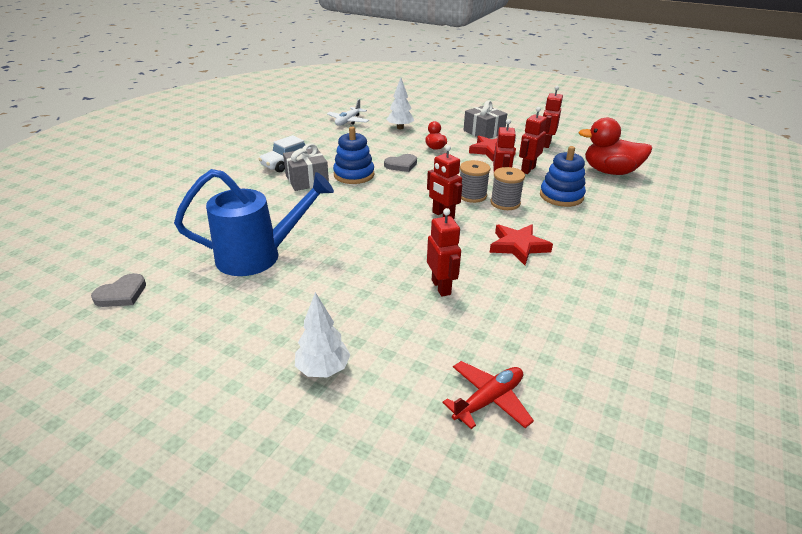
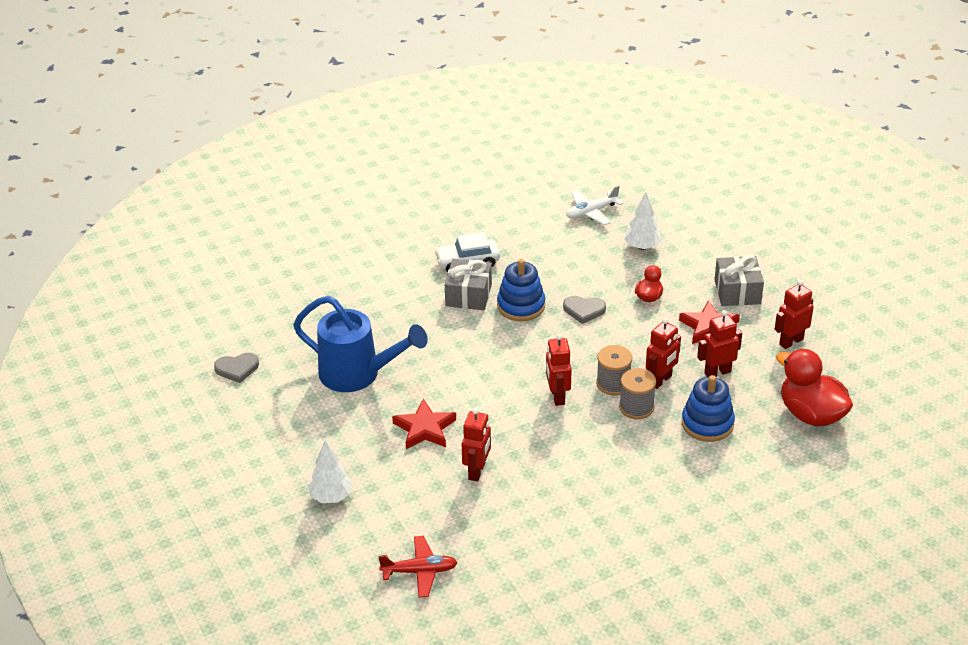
camera: 35 degrees right, 5 degrees up
(518, 246) = (588, 462): red star -> red star (424, 429)

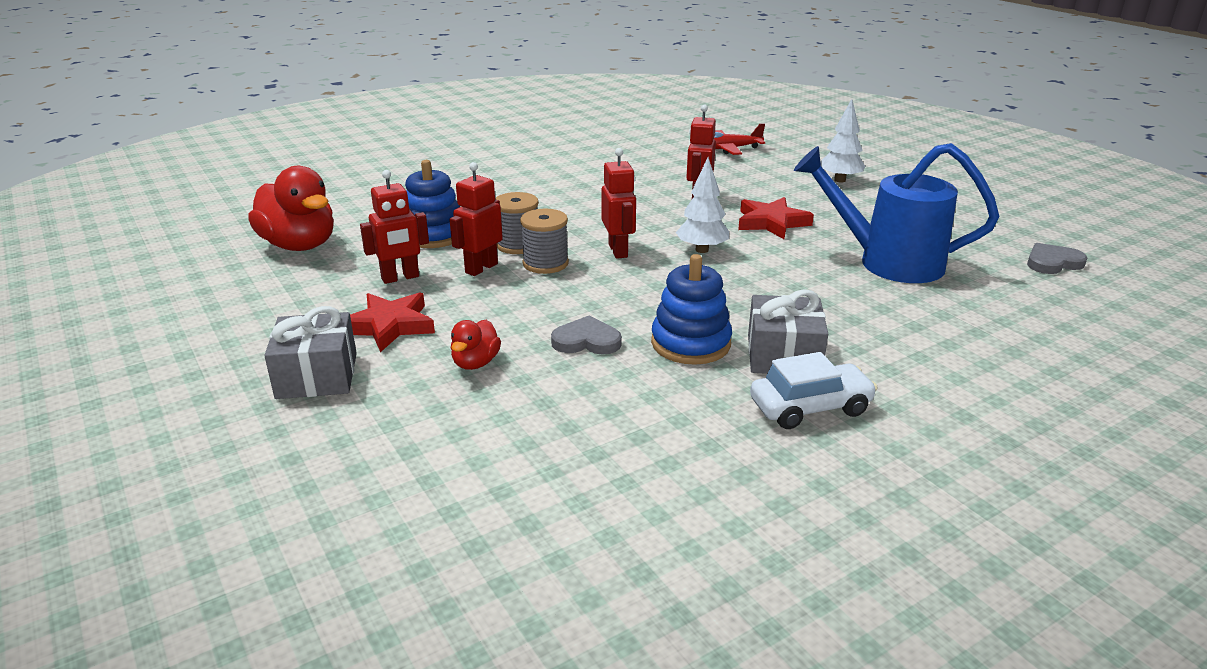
camera: 175 degrees right, 10 degrees down
(591, 212) = (573, 528): white plane -> none
(642, 247) = (470, 450): white tree -> white tree (702, 250)
(791, 342) = (272, 313): red robot -> none

